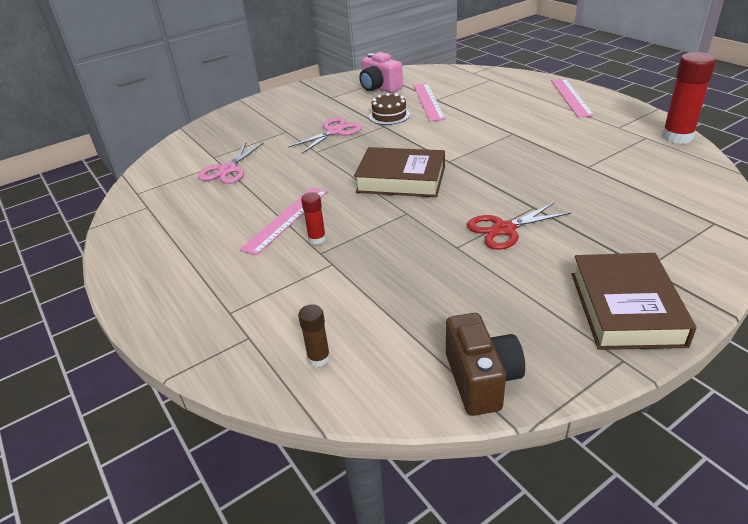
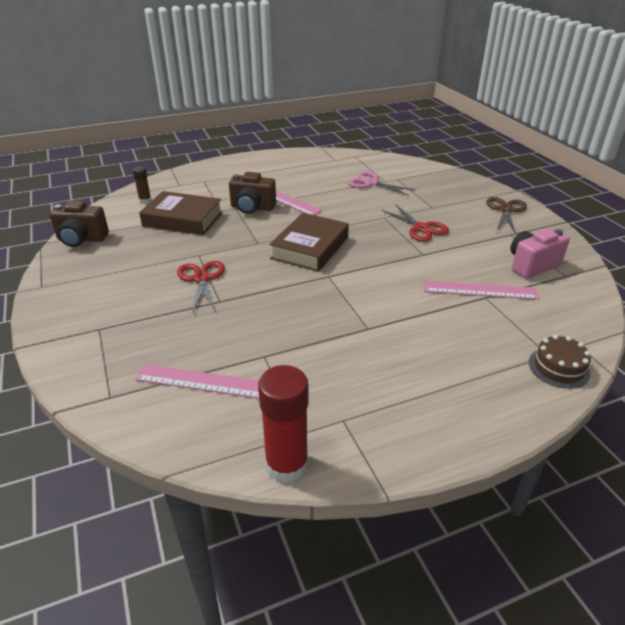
camera: 100 degrees right, 0 degrees up
(284, 101) = (506, 210): none -> brown scissors
(317, 239) = (252, 208): red glue stick -> brown camera
(334, 132) = (421, 228): pink scissors -> red scissors
(389, 115) = (448, 260): brown cake -> brown cake (558, 367)
(571, 97) = (459, 412): pink ruler -> pink ruler (203, 382)
(625, 308) = (74, 303): brown book -> brown book (183, 219)

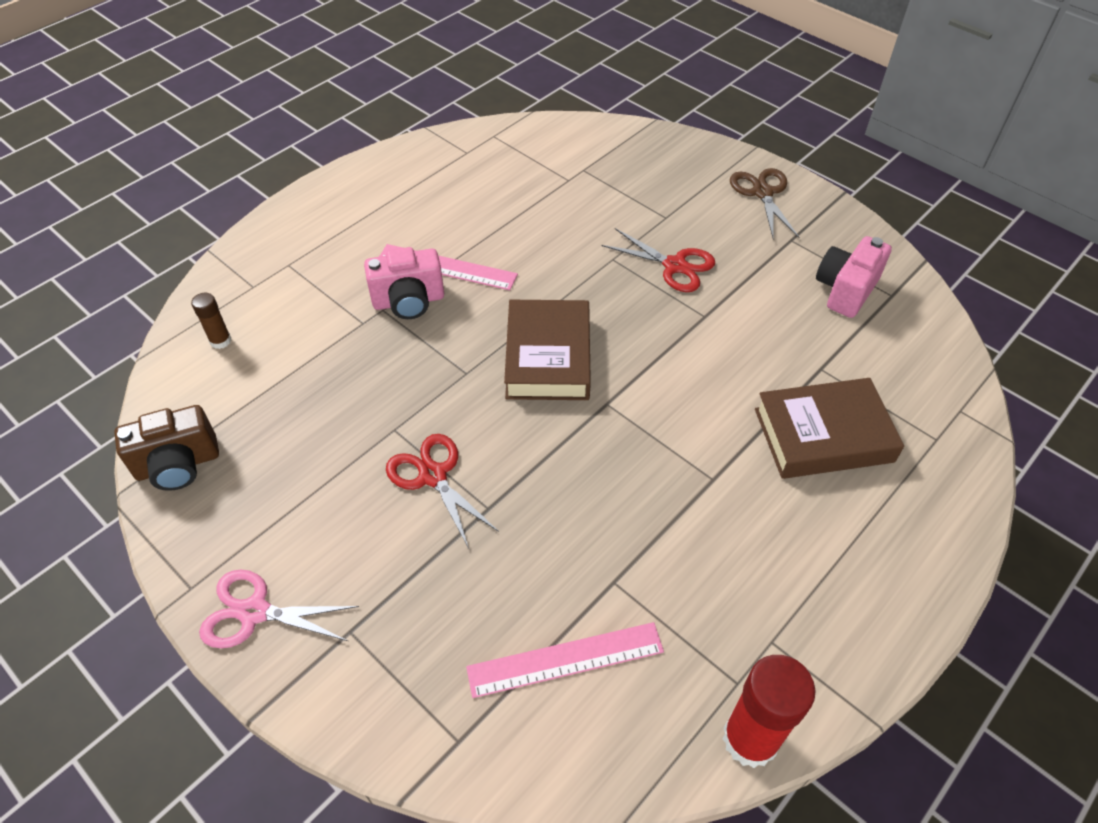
camera: 25 degrees left, 15 degrees up
(183, 219) = (315, 362): brown book -> brown book (823, 435)
(252, 208) = (408, 301): brown camera -> pink camera
(371, 183) = (552, 190): pink scissors -> pink scissors (254, 612)
(480, 290) = (808, 359): pink ruler -> none
(558, 367) = (956, 455): brown cake -> none

